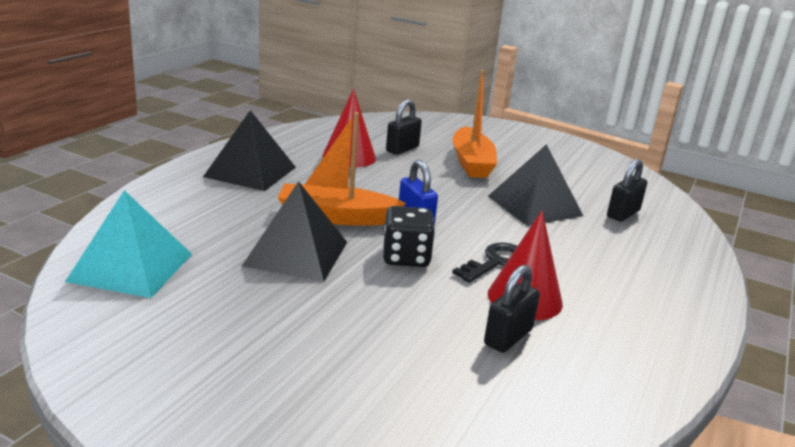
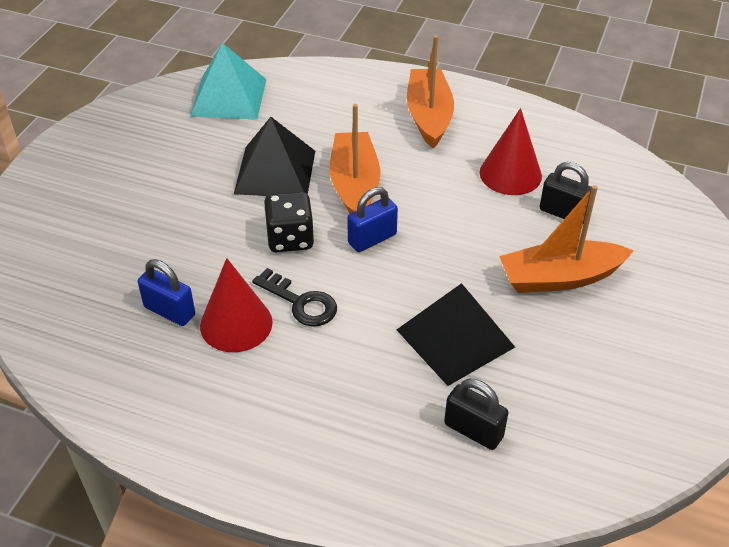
camera: 85 degrees right, 20 degrees up
(250, 172) = (429, 116): black pyramid -> orange boat
(508, 337) = (169, 311): black padlock -> blue padlock

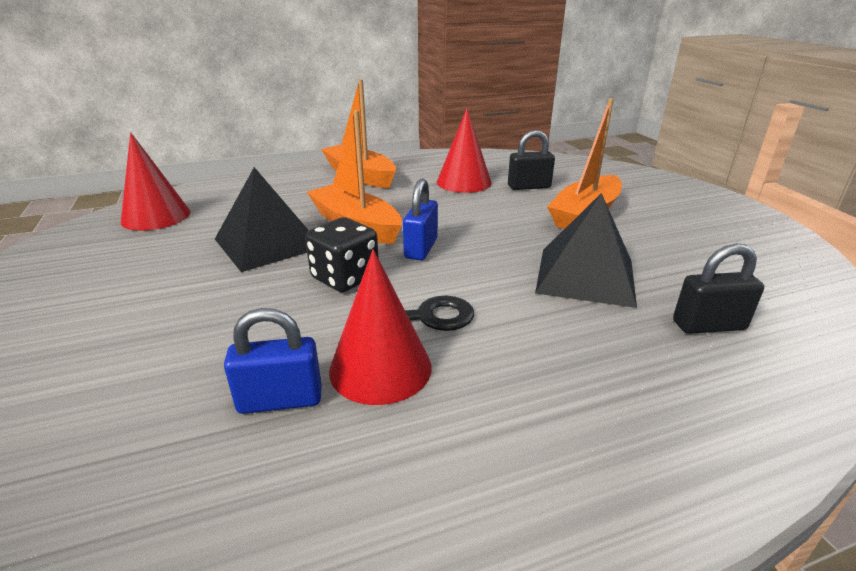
camera: 40 degrees left, 15 degrees down
(228, 97) = (156, 216): turquoise pyramid -> red cone

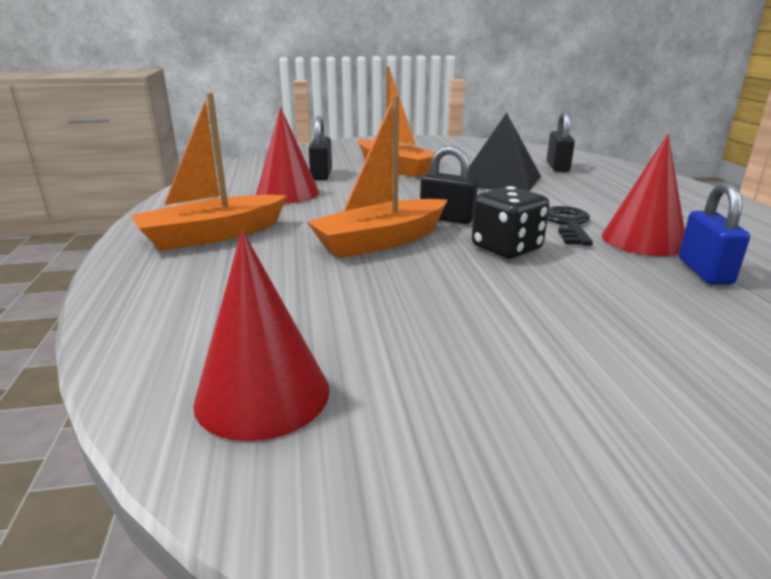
camera: 80 degrees left, 5 degrees down
(268, 243) = (416, 287): black pyramid -> none
(421, 248) = (447, 218): blue padlock -> black padlock

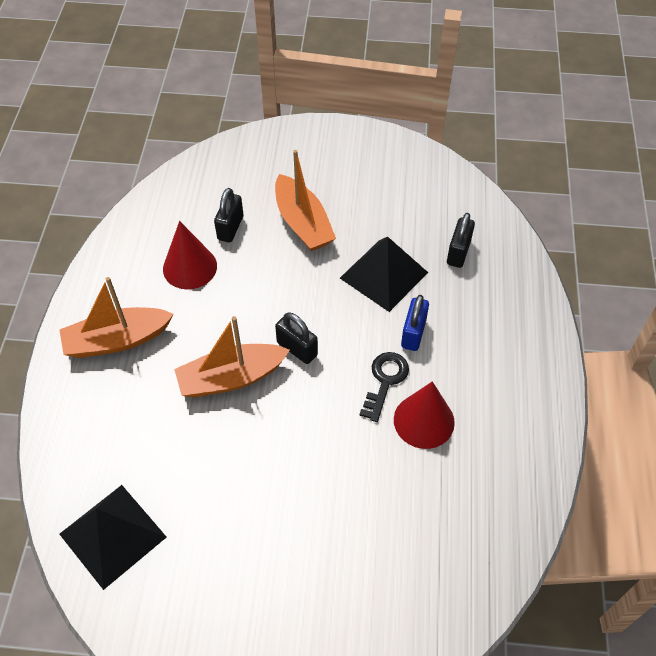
camera: 15 degrees right, 30 degrees up
(262, 394) = (112, 535): red cone -> black pyramid
(506, 248) = (315, 410): black dice -> none
(704, 271) = (429, 476): blue padlock -> blue padlock (413, 333)

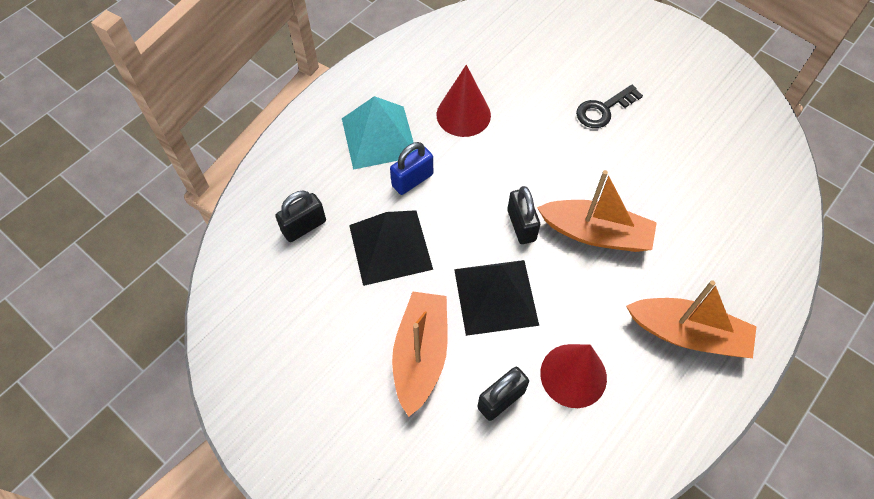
camera: 145 degrees left, 5 degrees up
(112, 535) = (753, 168): black pyramid -> black pyramid (496, 296)
(385, 381) = (469, 157): black key -> black key (604, 109)
(475, 353) = (379, 137): none -> turquoise pyramid

